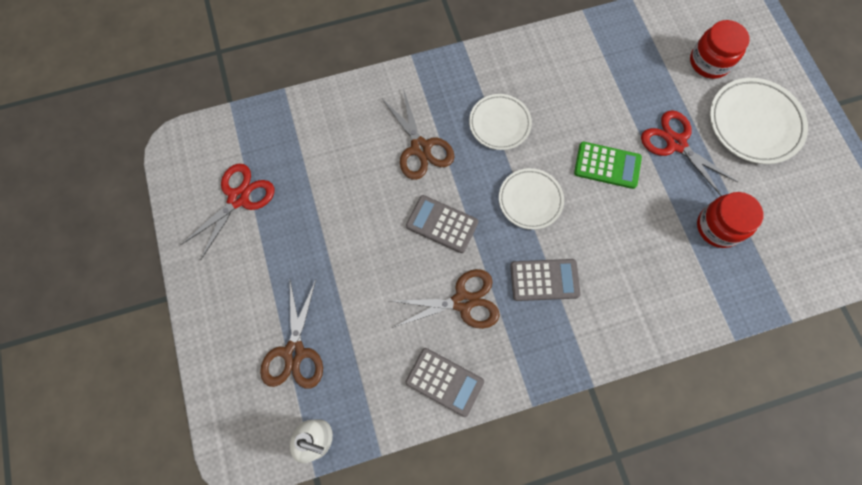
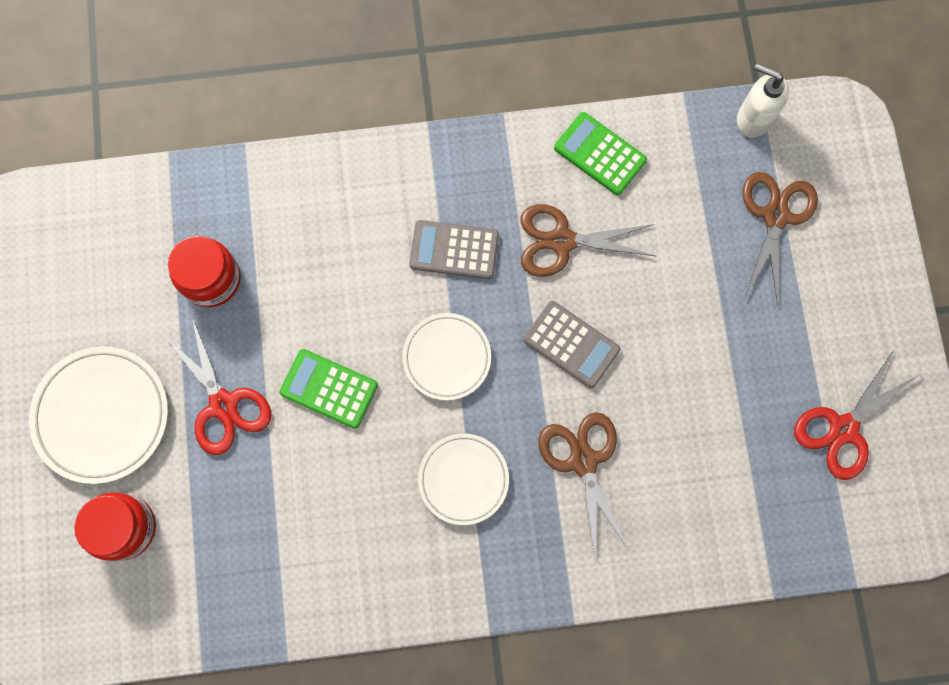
camera: 170 degrees left, 5 degrees up
(444, 382) = (600, 154): grey calculator -> green calculator

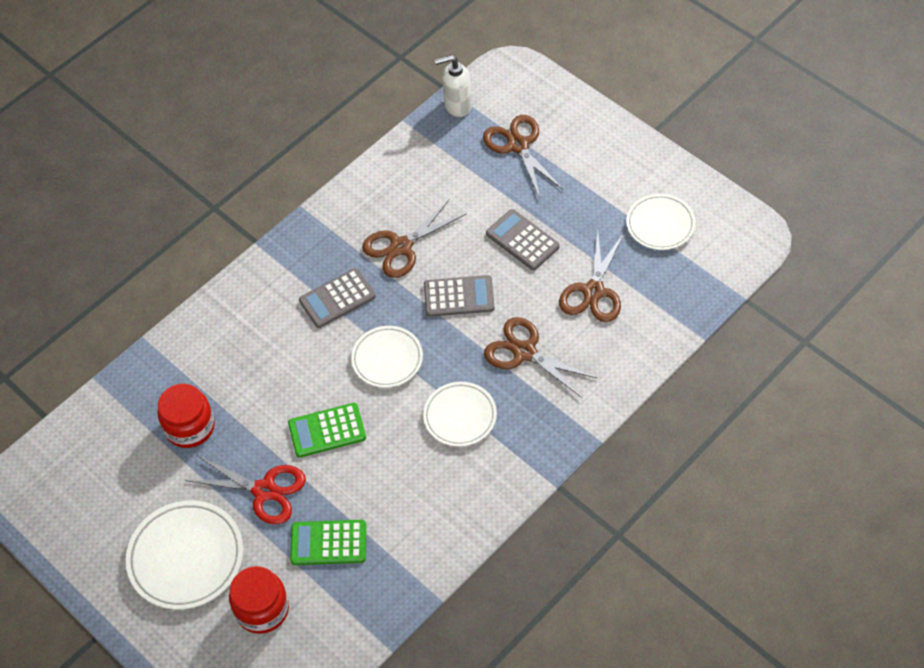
camera: 35 degrees left, 20 degrees down
(600, 154) = (381, 186): green calculator -> green calculator (328, 543)
(687, 331) = (522, 240): none -> grey calculator
(708, 449) = (593, 291): none -> brown scissors
(843, 429) = (660, 224): red scissors -> white plate

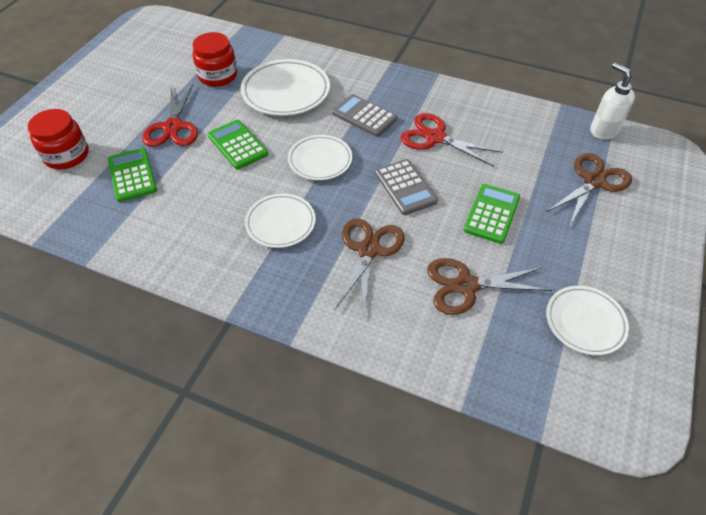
camera: 65 degrees right, 5 degrees down
(186, 557) = (107, 105): white plate -> white plate (286, 92)
(401, 247) = (435, 137): brown scissors -> red scissors
(522, 240) = (492, 214): grey calculator -> green calculator

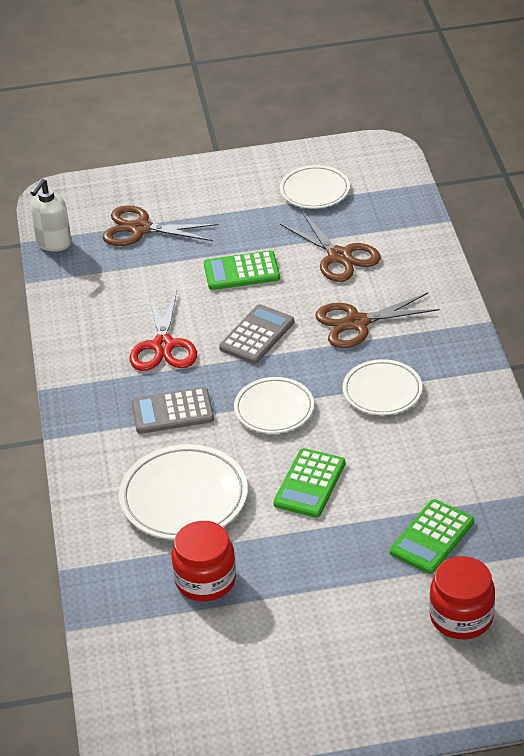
camera: 120 degrees left, 10 degrees down
(173, 127) = (332, 557): red scissors -> none
(364, 116) = (172, 412): grey calculator -> grey calculator turned 75 degrees clockwise

